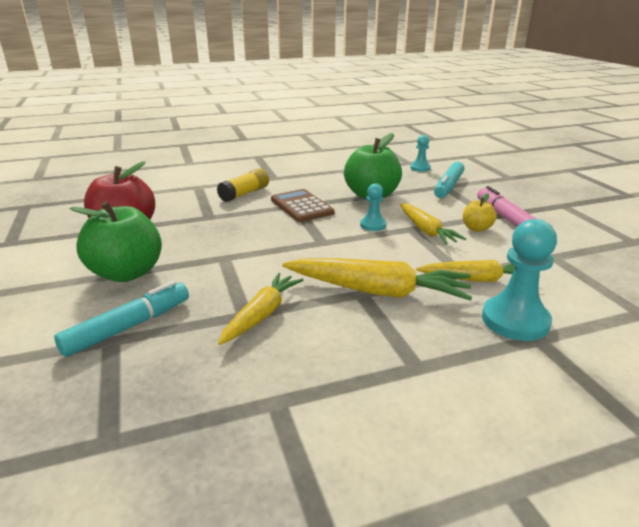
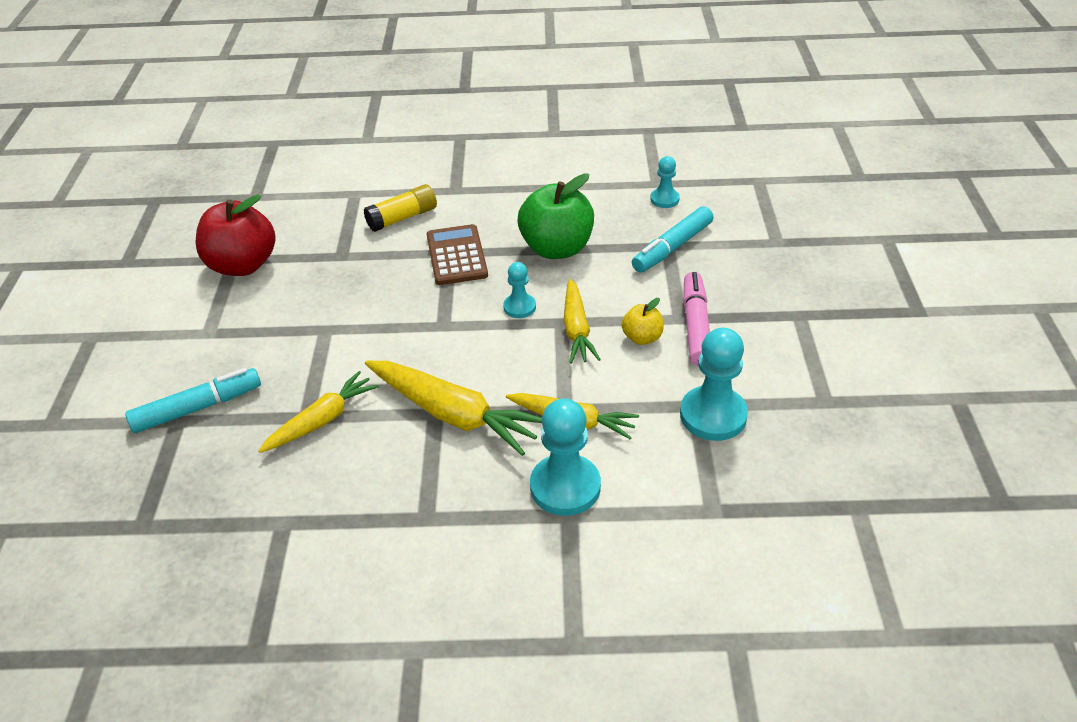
camera: 20 degrees right, 15 degrees up
(127, 273) = (221, 333): green apple -> none
(572, 260) = (713, 415): none -> turquoise pawn

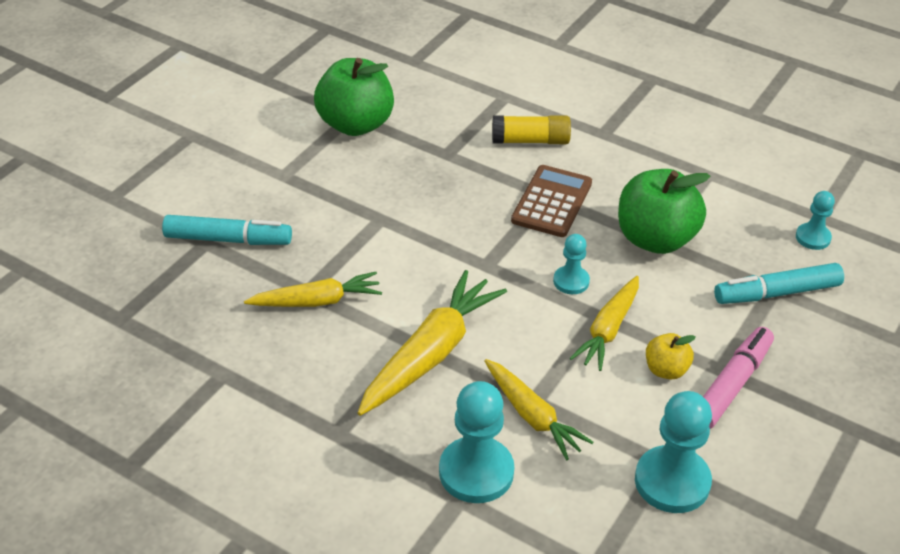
camera: 30 degrees right, 0 degrees up
(243, 265) = (355, 124): red apple -> green apple
(453, 414) = (430, 354): yellow carrot -> yellow carrot turned 120 degrees counterclockwise

